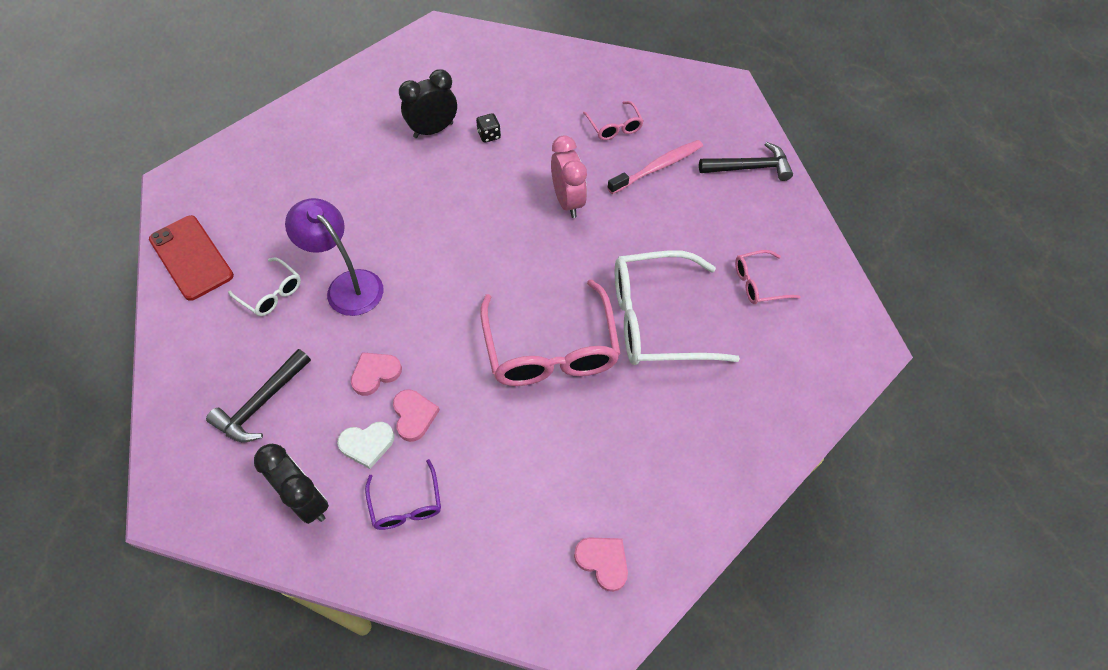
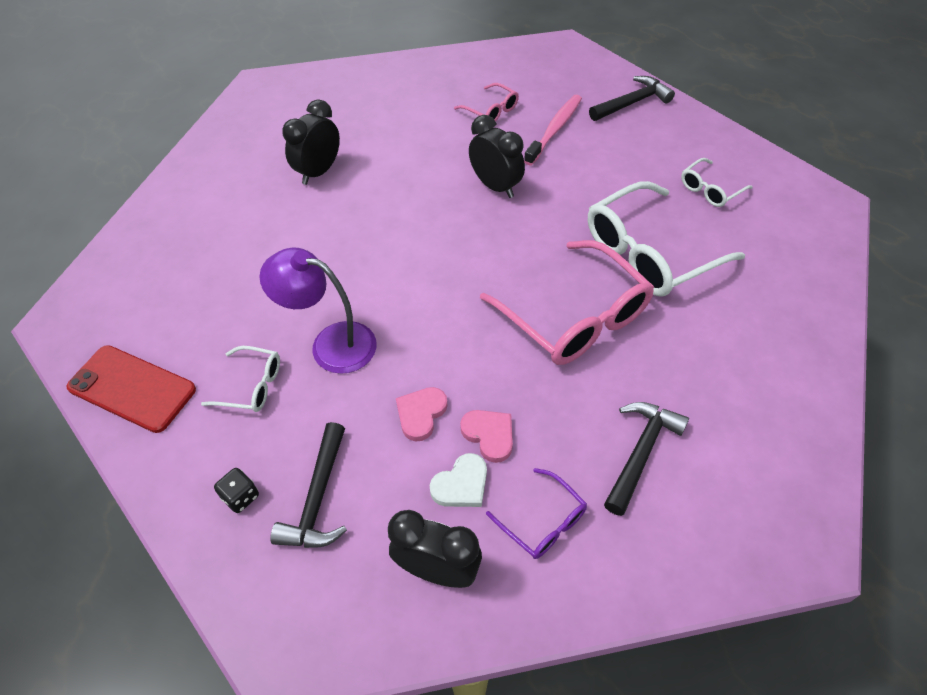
camera: 25 degrees left, 5 degrees down
(489, 135) = (378, 157): black dice -> black dice (241, 497)
(521, 488) = (641, 452): none -> black hammer
(568, 202) = (495, 186): pink clock -> black clock
(603, 562) = (763, 480): pink heart -> none
(758, 283) = (710, 190): pink glasses -> white glasses

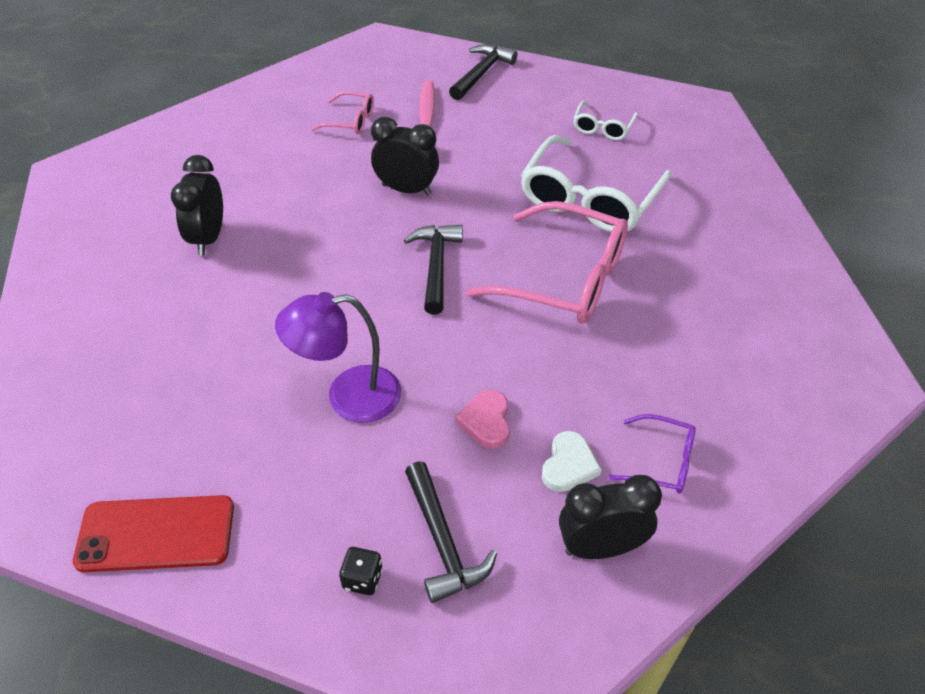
camera: 30 degrees left, 5 degrees down
(252, 386) = (294, 471): white glasses -> none
(489, 435) = (562, 411): pink heart -> none
(641, 452) = (699, 367): black hammer -> black hammer (436, 266)

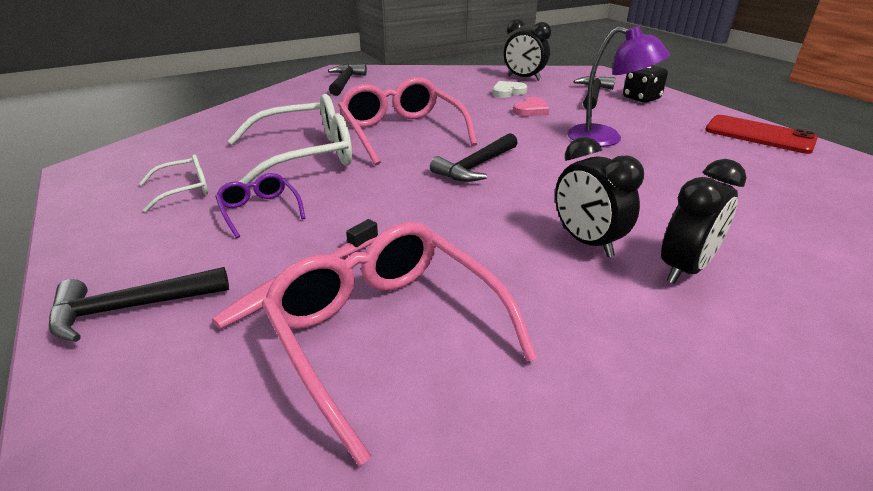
camera: 140 degrees left, 15 degrees down
(351, 121) = (386, 332): pink glasses -> pink glasses, size x2.05
(362, 579) = (641, 98): black dice -> black dice, size x1.65
(406, 190) = (428, 221): black clock -> black clock (586, 242)
(662, 462) = (465, 82): purple glasses -> purple glasses (259, 210)
(799, 350) = (345, 82): none -> black hammer

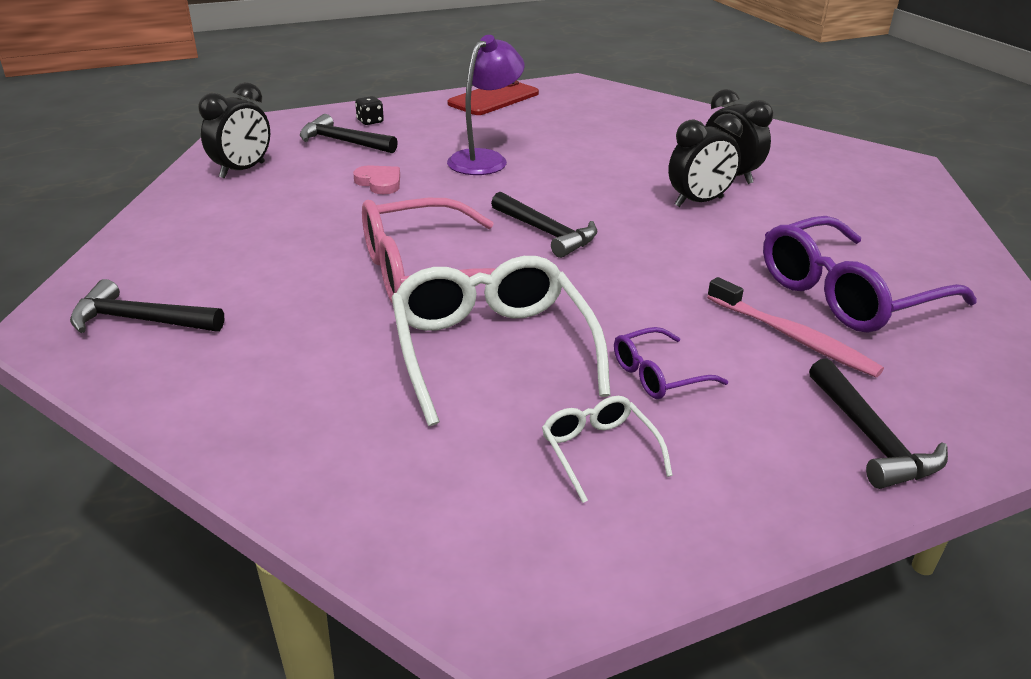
camera: 85 degrees left, 0 degrees up
(386, 332) = (847, 294): pink glasses -> purple glasses
(507, 92) = (298, 188): white heart -> none
(641, 98) = (370, 121): black dice -> black dice, size x0.60

